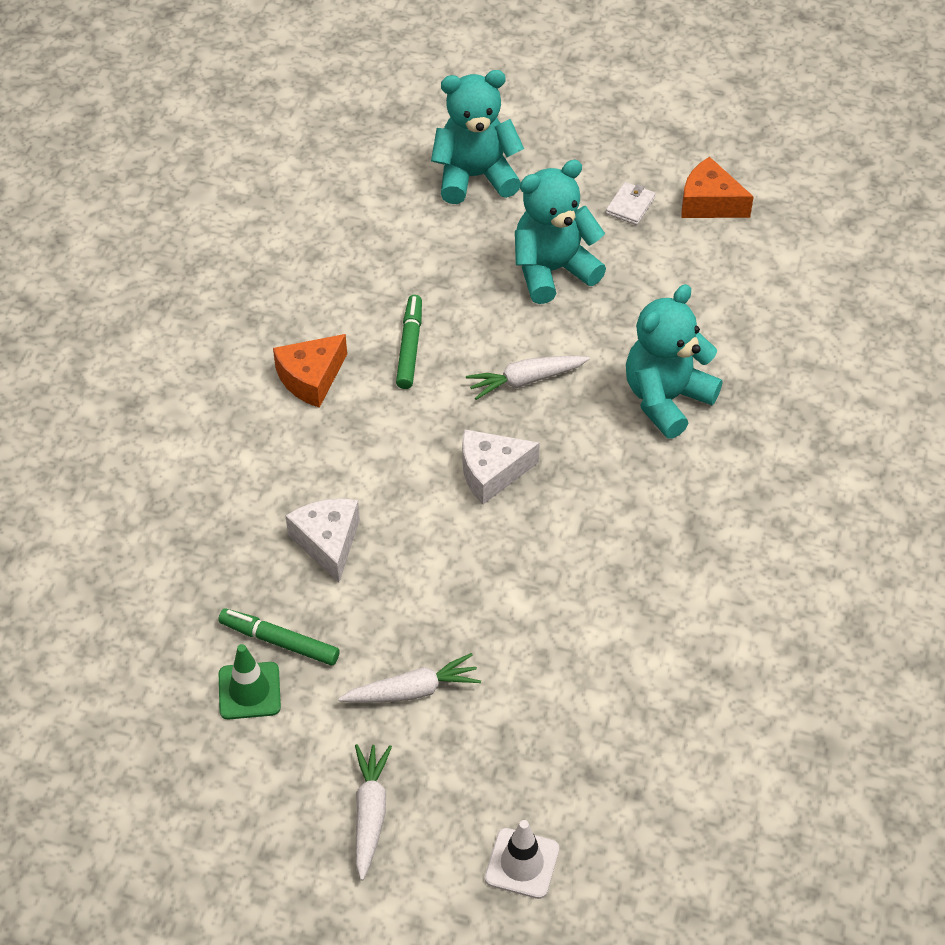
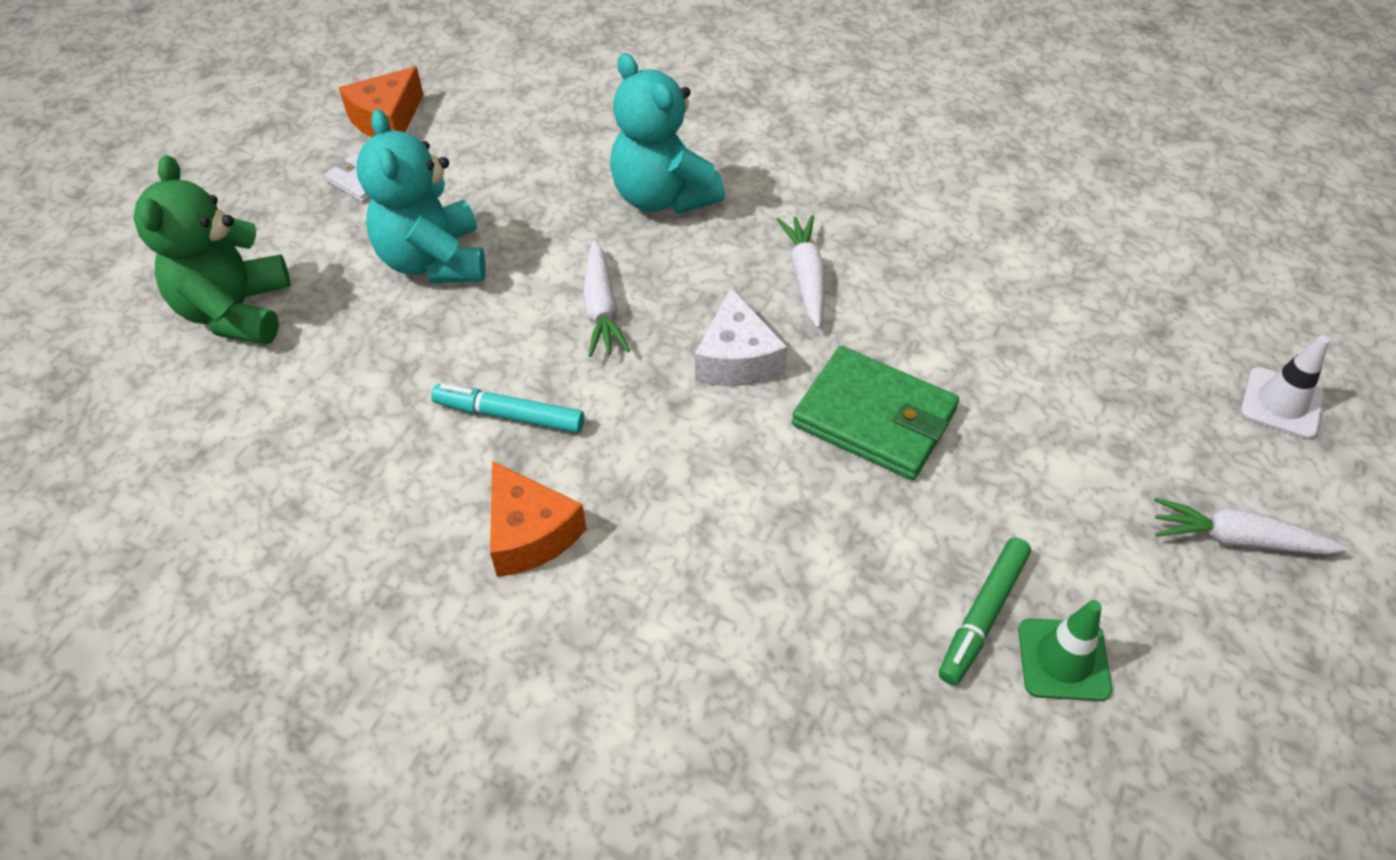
camera: 80 degrees left, 0 degrees up
(328, 542) = (823, 542): white cheese -> none
(409, 347) = (509, 415): green marker -> turquoise marker
(413, 690) = (1058, 475): white carrot -> white carrot (805, 277)
(449, 566) = (874, 418): none -> green wallet
(475, 177) = (236, 311): turquoise teddy bear -> green teddy bear

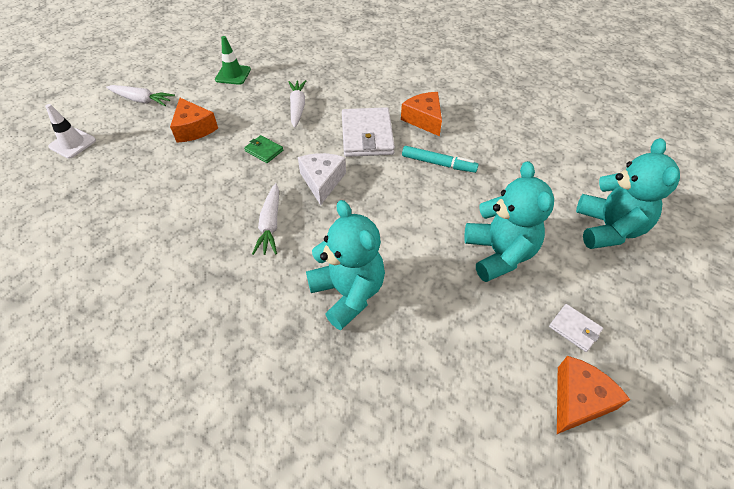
camera: 175 degrees left, 0 degrees up
(236, 311) = (608, 229): green teddy bear -> turquoise teddy bear
(601, 309) = (393, 214): white carrot -> white carrot (297, 107)
(662, 475) = (367, 135): none -> white wallet
(874, 418) = (264, 151): green wallet -> green wallet, size x0.48
(983, 615) = (254, 86): green marker -> none
(1054, 462) = (194, 129): none -> orange cheese

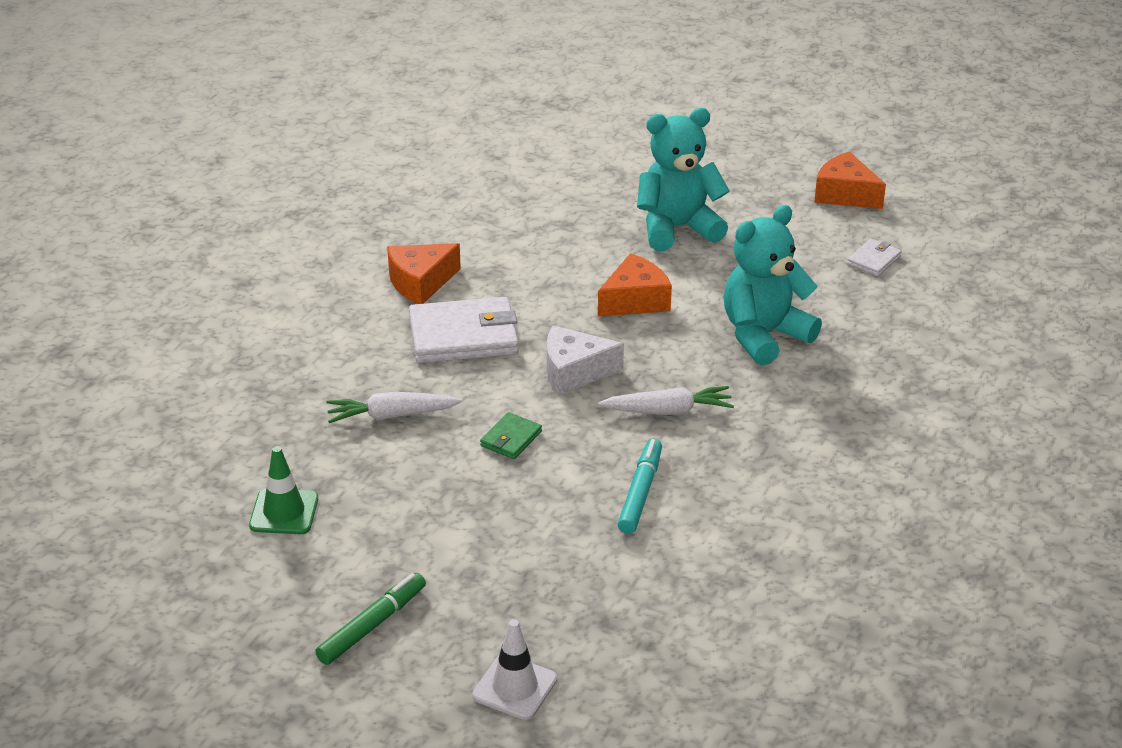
camera: 95 degrees left, 15 degrees down
(142, 100) = (372, 625): white carrot -> green marker
(194, 129) = (459, 531): orange cheese -> orange cheese (635, 300)
(438, 163) = (522, 270): turquoise marker -> turquoise marker (640, 492)
(574, 328) = (766, 189): white wallet -> white wallet (874, 260)
(608, 229) = (621, 154): turquoise teddy bear -> none

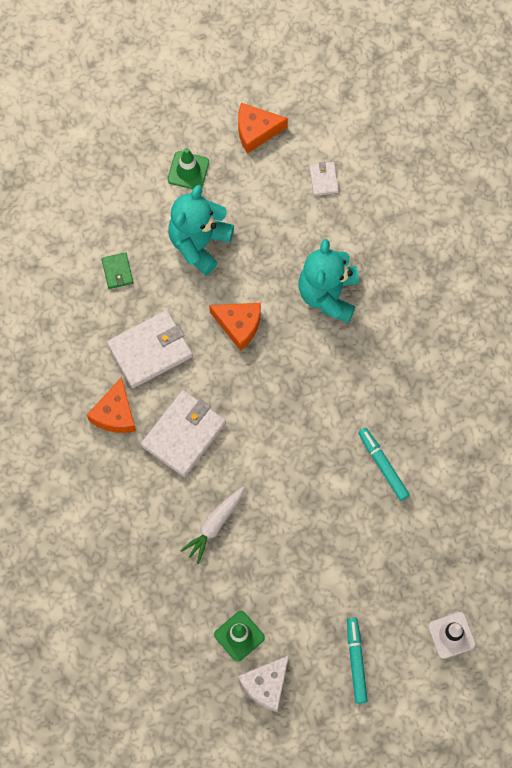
camera: 45 degrees left, 35 degrees up
(372, 625) = (356, 661): green marker -> turquoise marker
(511, 439) = (287, 486): green wallet -> green wallet (117, 271)
(519, 264) = (150, 351): none -> white wallet
(574, 372) = (266, 409): white cheese -> white cheese (266, 685)
(635, 300) = (239, 325): orange cheese -> orange cheese turned 105 degrees clockwise
(668, 411) = (339, 395): white carrot -> none
(736, 181) = (188, 171): none -> green traffic cone

